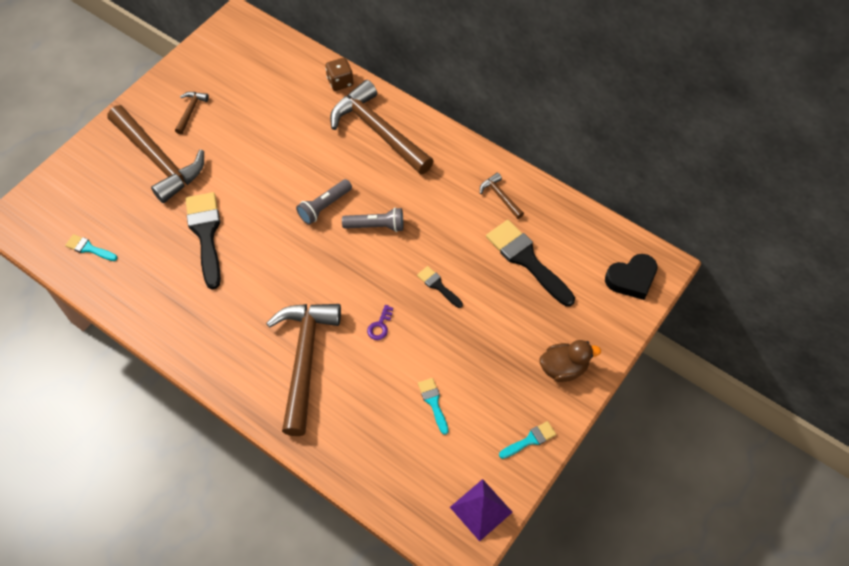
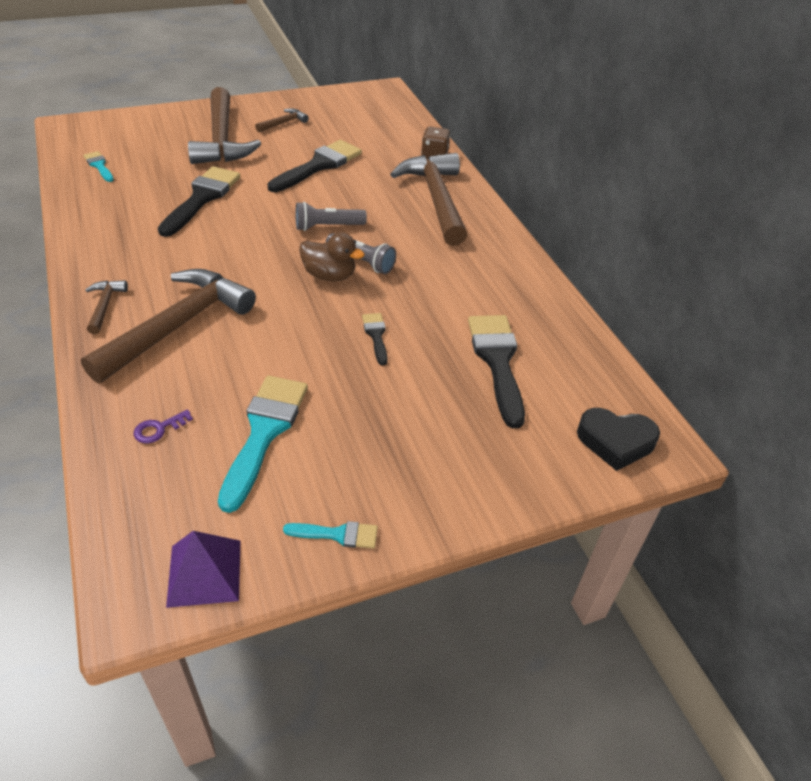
camera: 30 degrees right, 15 degrees down
(262, 145) = (319, 165): none -> black brush
(380, 326) = (281, 337): purple key -> purple key (158, 429)
(433, 402) = (264, 432): turquoise brush -> turquoise brush, size x2.02
(500, 196) = (516, 297): brown hammer -> brown hammer (105, 306)
(563, 368) = (449, 484): brown duck -> brown duck (329, 275)

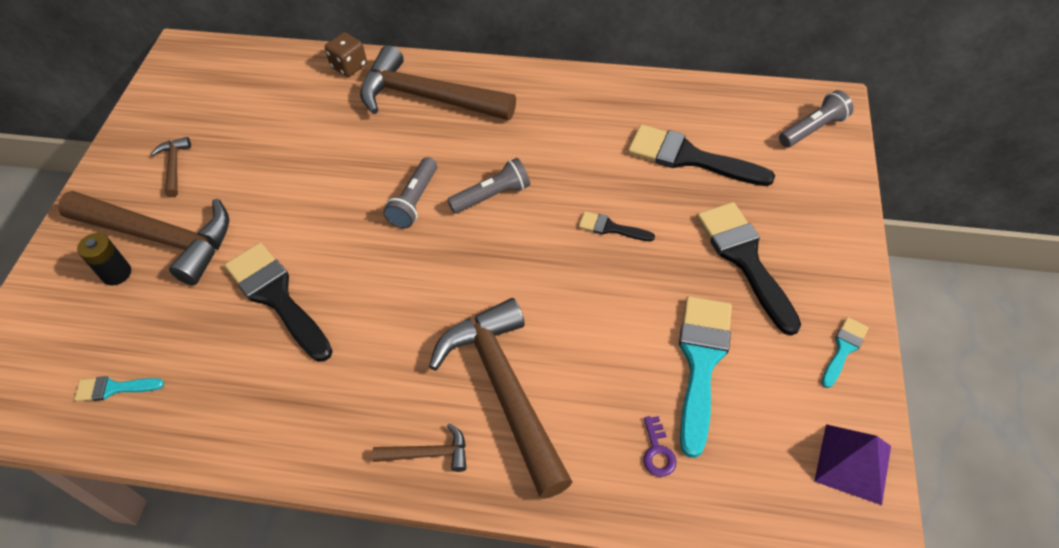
camera: 55 degrees left, 10 degrees up
(105, 306) = (428, 453): brown hammer -> brown hammer turned 150 degrees clockwise
(184, 135) = (116, 273): none -> black battery
(264, 432) = (701, 362): turquoise brush -> turquoise brush turned 60 degrees clockwise
(319, 165) = (293, 166): black brush -> black brush (744, 259)
(329, 275) = (499, 230): brown duck -> none
(615, 442) = (813, 129): black heart -> grey flashlight

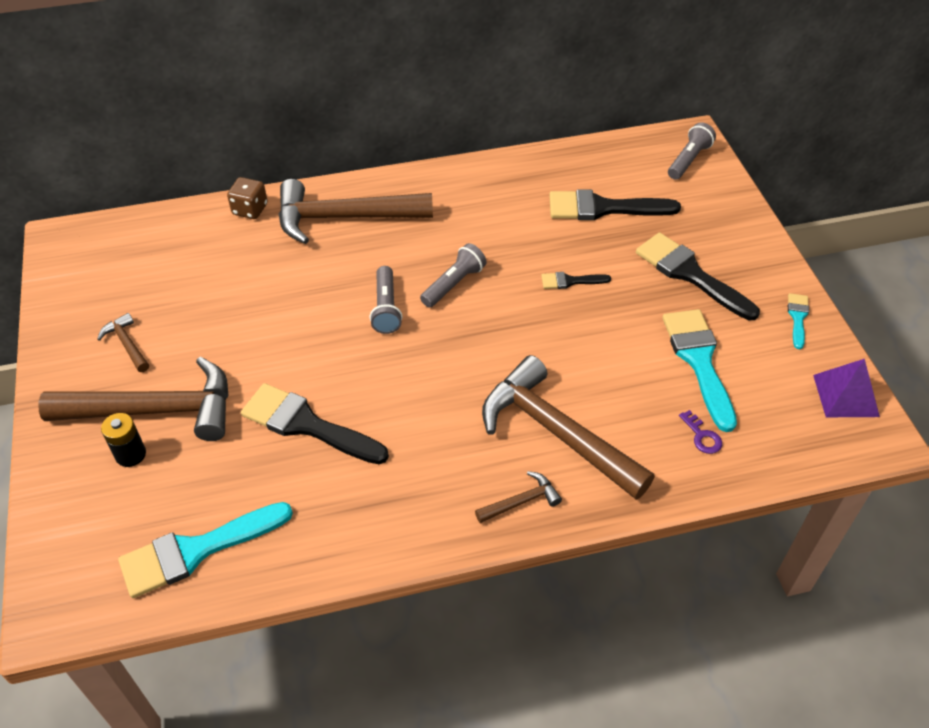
camera: 25 degrees left, 5 degrees down
(114, 388) = (196, 551): turquoise brush -> turquoise brush, size x2.02

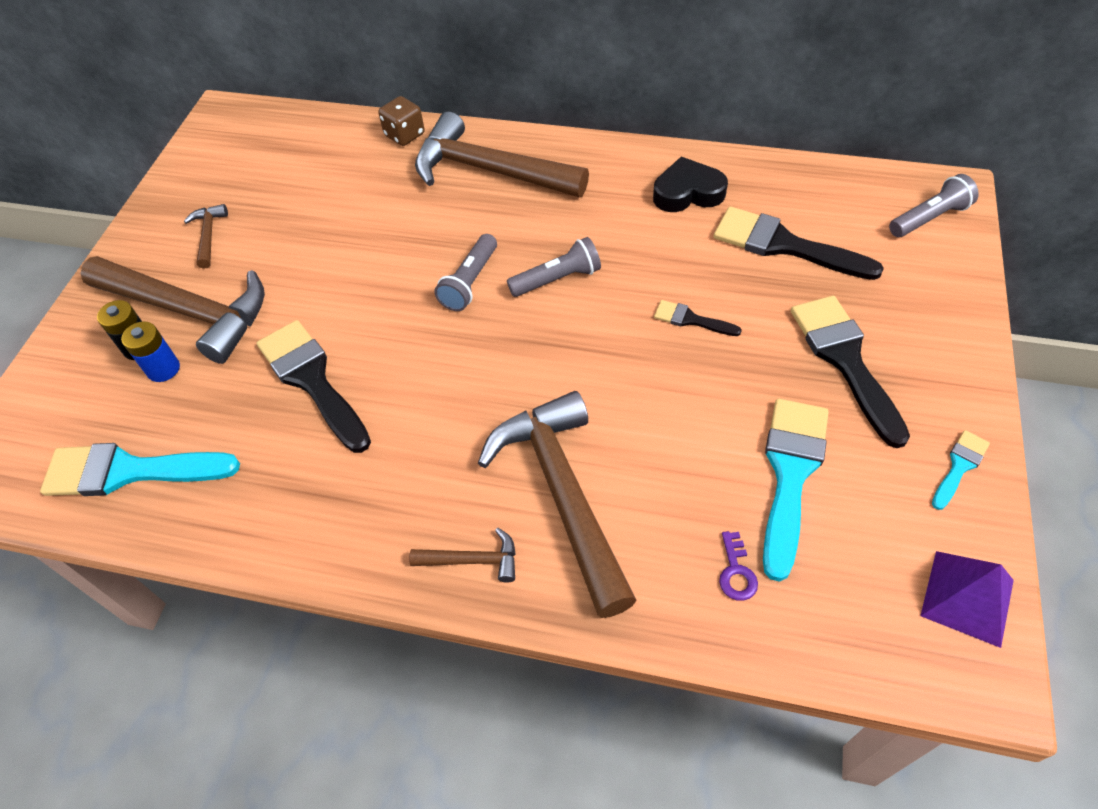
camera: 30 degrees right, 5 degrees up
(166, 463) = (163, 369): none -> blue battery
(511, 190) = (687, 192): none -> black heart

